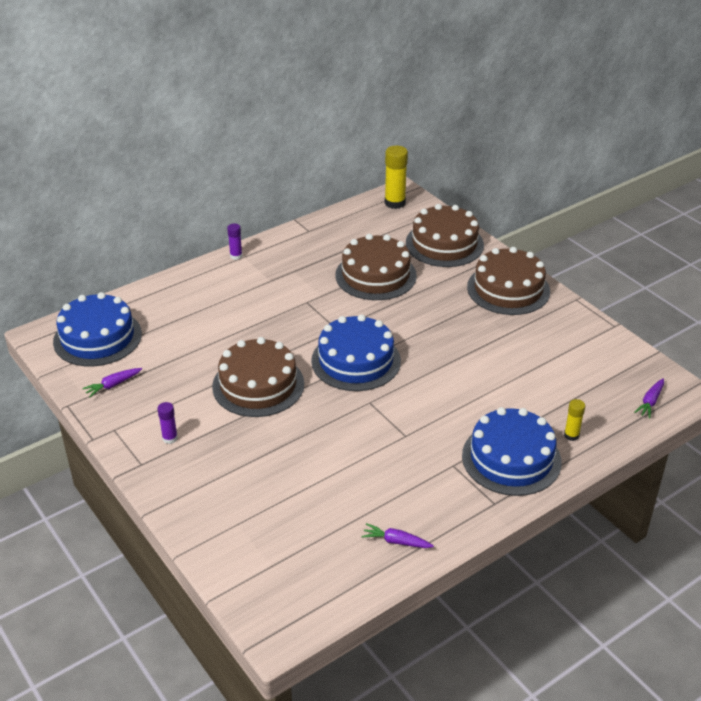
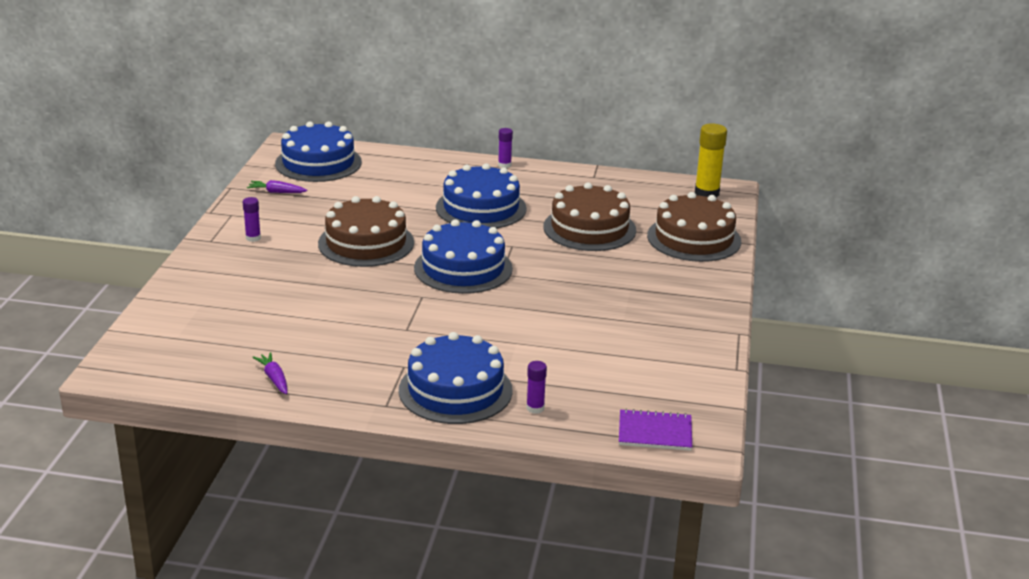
camera: 45 degrees right, 10 degrees down
(282, 303) = (481, 208): none -> blue cake
(508, 289) = (687, 294): brown cake -> none
(571, 435) = (535, 408): yellow glue stick -> purple glue stick
(650, 402) = (655, 432): purple carrot -> purple notebook

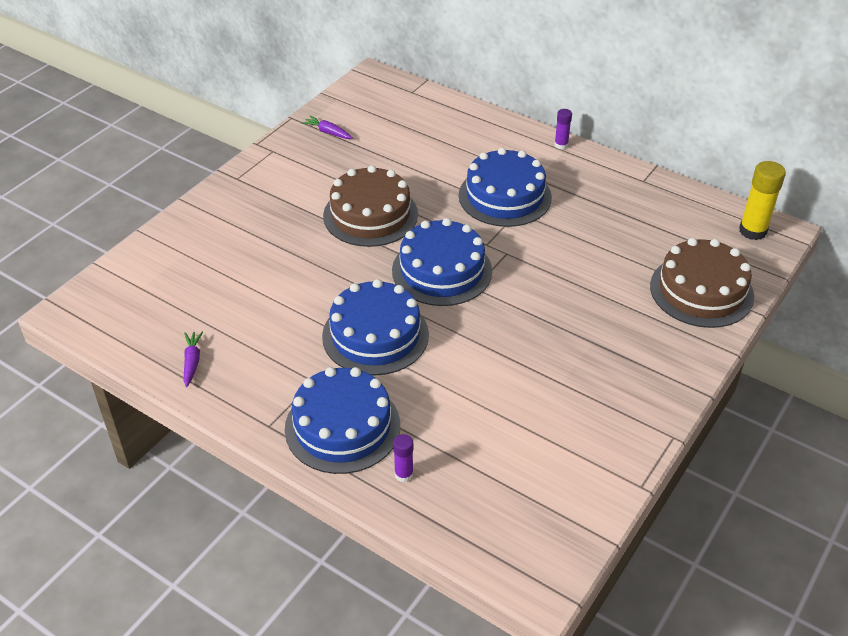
camera: 25 degrees right, 15 degrees up
(253, 238) = (275, 184): purple glue stick -> none
(318, 163) = (386, 104): blue cake -> blue cake (375, 335)
(589, 228) = (598, 249): brown cake -> none
(655, 432) = (503, 546): purple notebook -> none

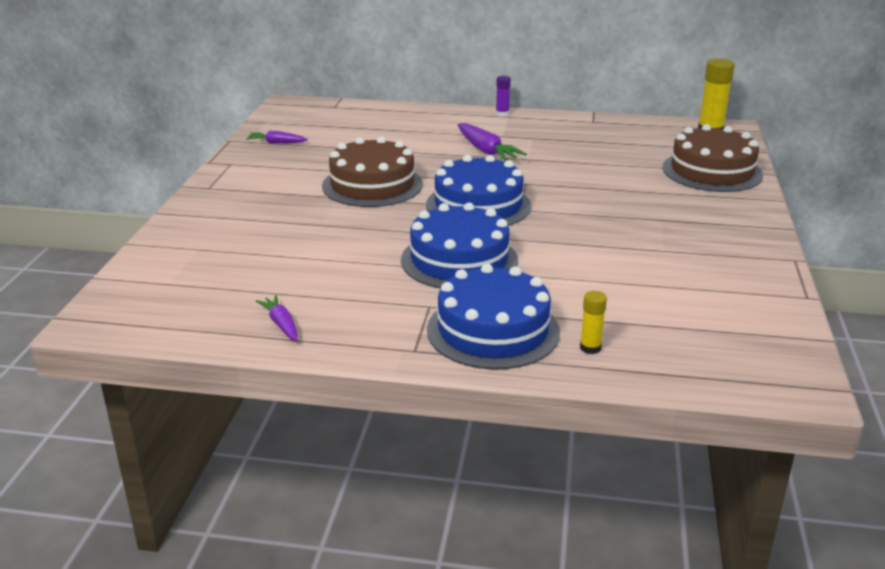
camera: 25 degrees left, 15 degrees down
(404, 474) = (590, 348): purple glue stick -> yellow glue stick
(505, 196) = (486, 151): blue cake -> purple carrot

